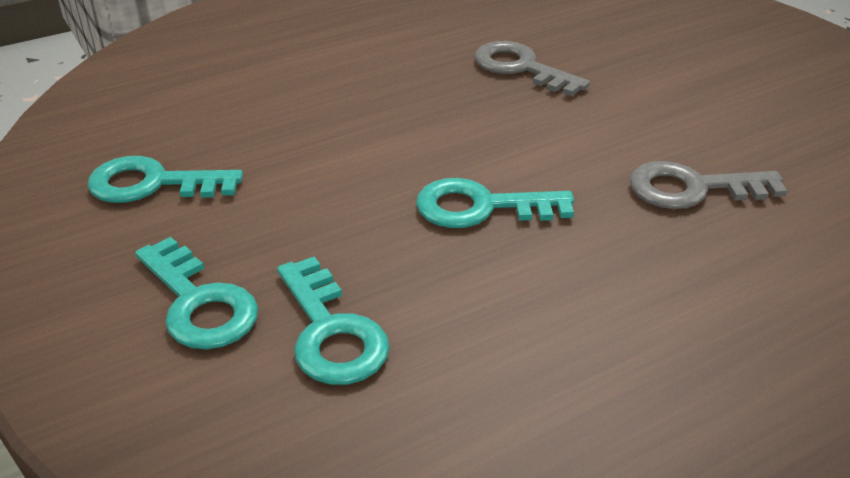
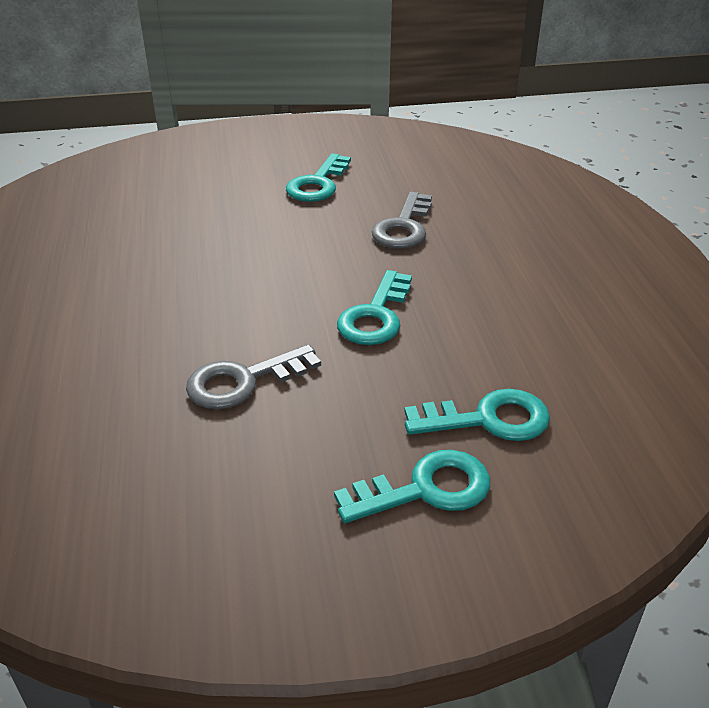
camera: 70 degrees left, 0 degrees up
(152, 184) = (224, 502): turquoise key -> turquoise key (318, 184)
(521, 68) = (196, 248): grey key -> grey key (243, 381)

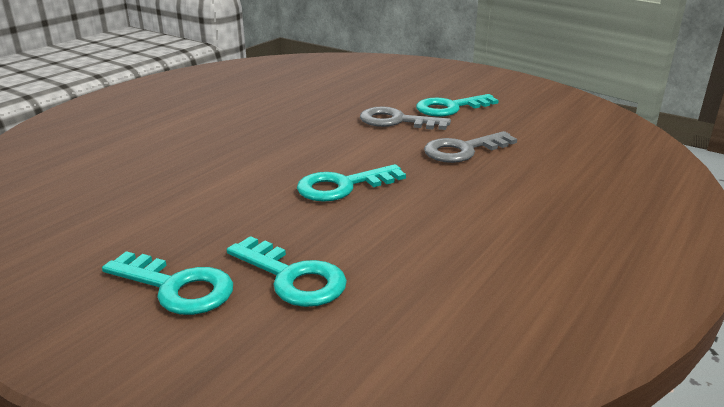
camera: 45 degrees right, 10 degrees down
(243, 381) = (205, 180): grey key -> grey key (396, 121)

